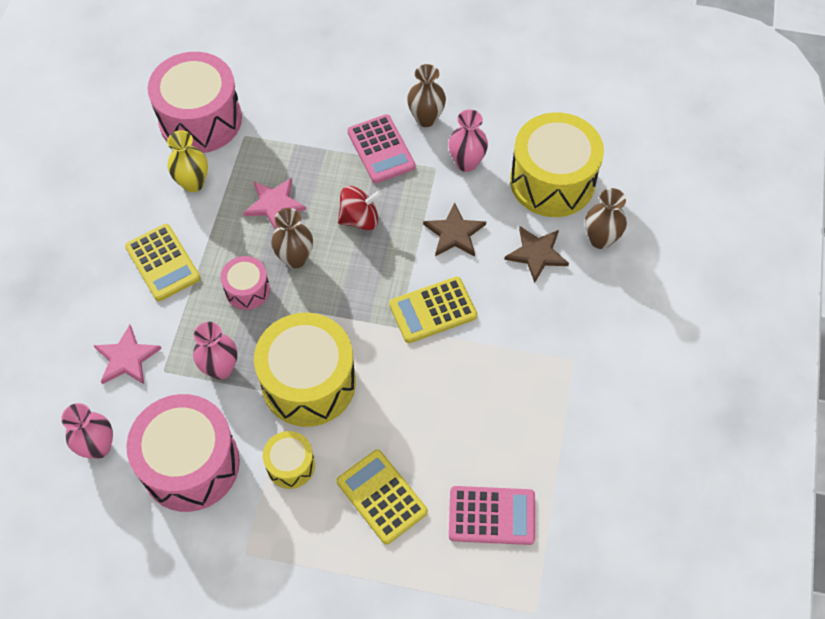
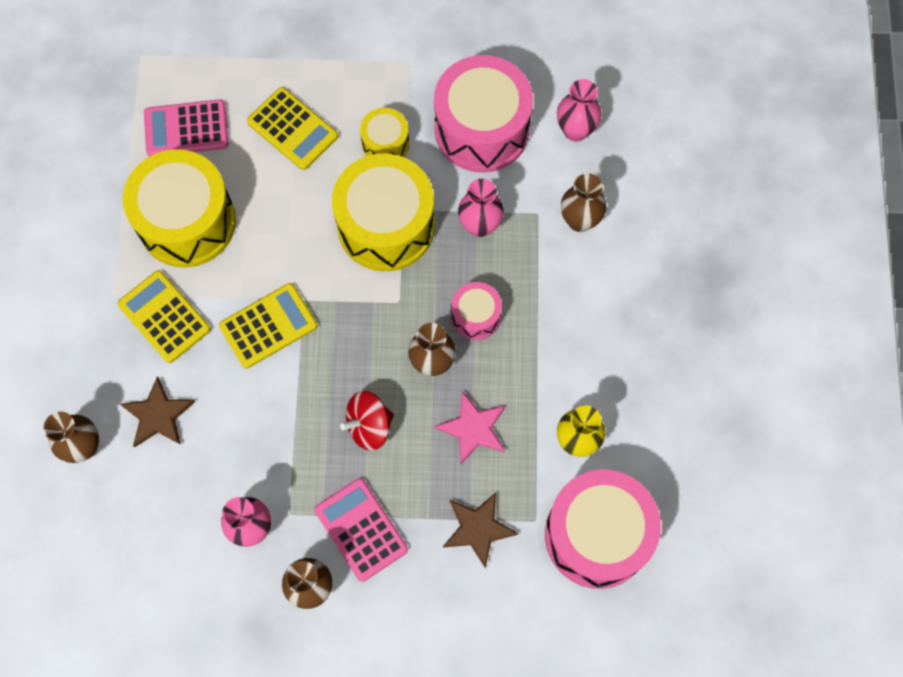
camera: 170 degrees right, 10 degrees up
(126, 358) = (580, 220): pink star -> brown vase
(163, 263) = (578, 332): yellow calculator -> yellow calculator (164, 317)
(454, 233) = (255, 426): brown star -> brown star (478, 528)
(552, 181) = (144, 519): yellow drum -> yellow drum (187, 222)

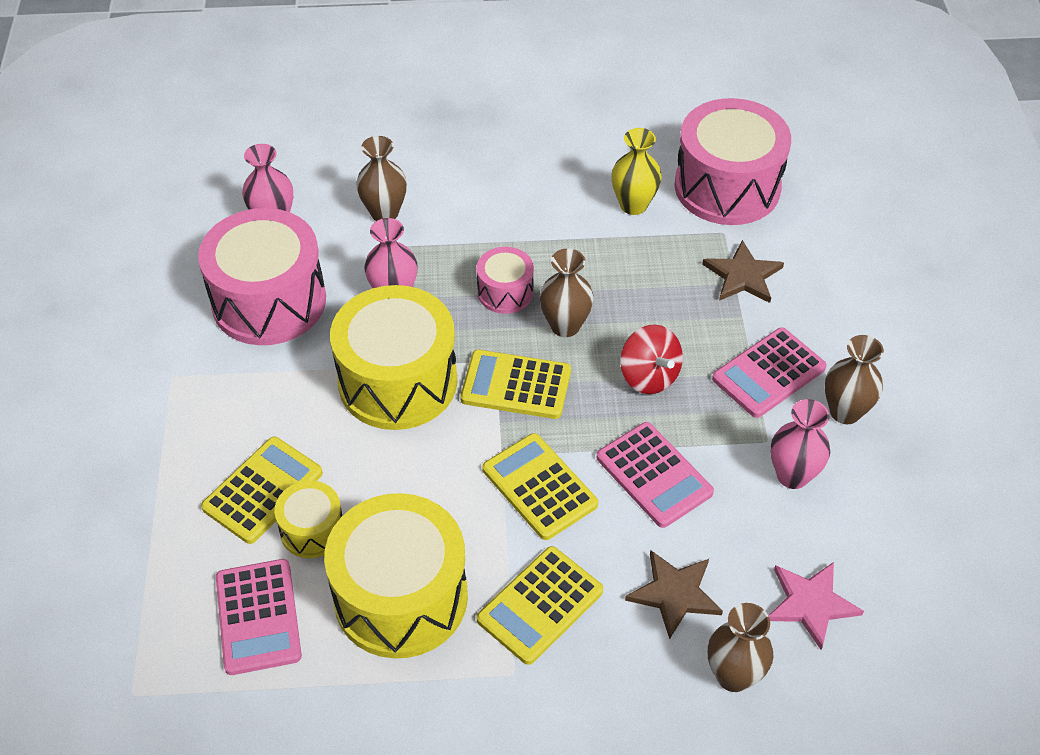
camera: 95 degrees left, 20 degrees down
(267, 415) = (654, 475): none -> pink calculator
(371, 317) = (516, 385): none -> yellow calculator
(385, 143) = (286, 391): yellow drum -> yellow drum (312, 530)
(473, 428) = (635, 286): pink star -> pink star (810, 604)

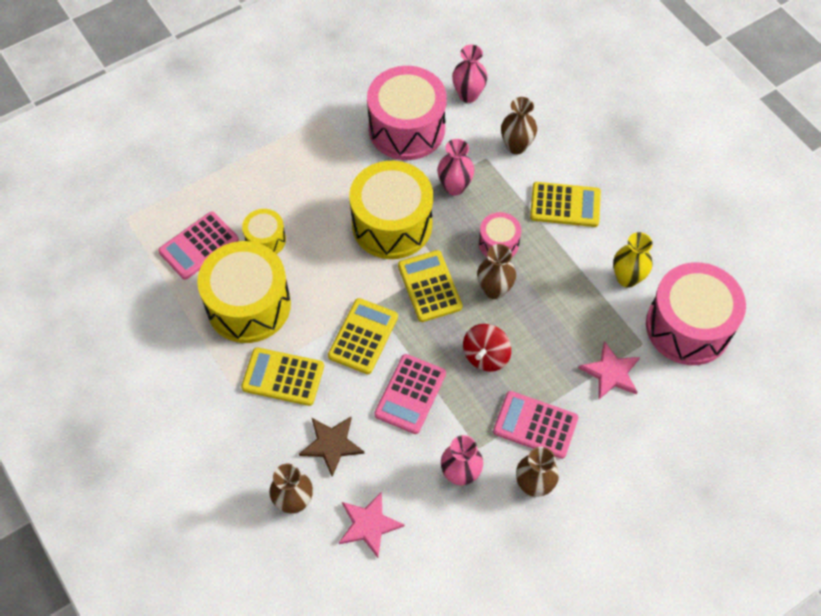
camera: 60 degrees right, 10 degrees up
(263, 490) = (276, 202): yellow calculator -> yellow calculator (565, 205)
(743, 276) = (611, 373): brown star -> pink star

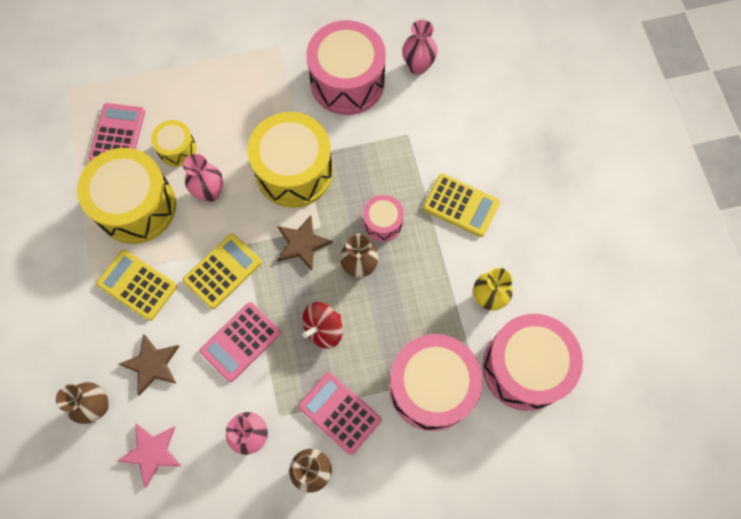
camera: 20 degrees right, 10 degrees up
(199, 246) = (118, 135): pink calculator -> pink calculator turned 120 degrees clockwise
(429, 286) = (302, 243): yellow calculator -> brown star
(454, 187) = (366, 153): pink vase -> pink vase (210, 192)
(516, 146) = (440, 131): brown vase -> none
(611, 373) = (431, 387): pink star -> pink drum

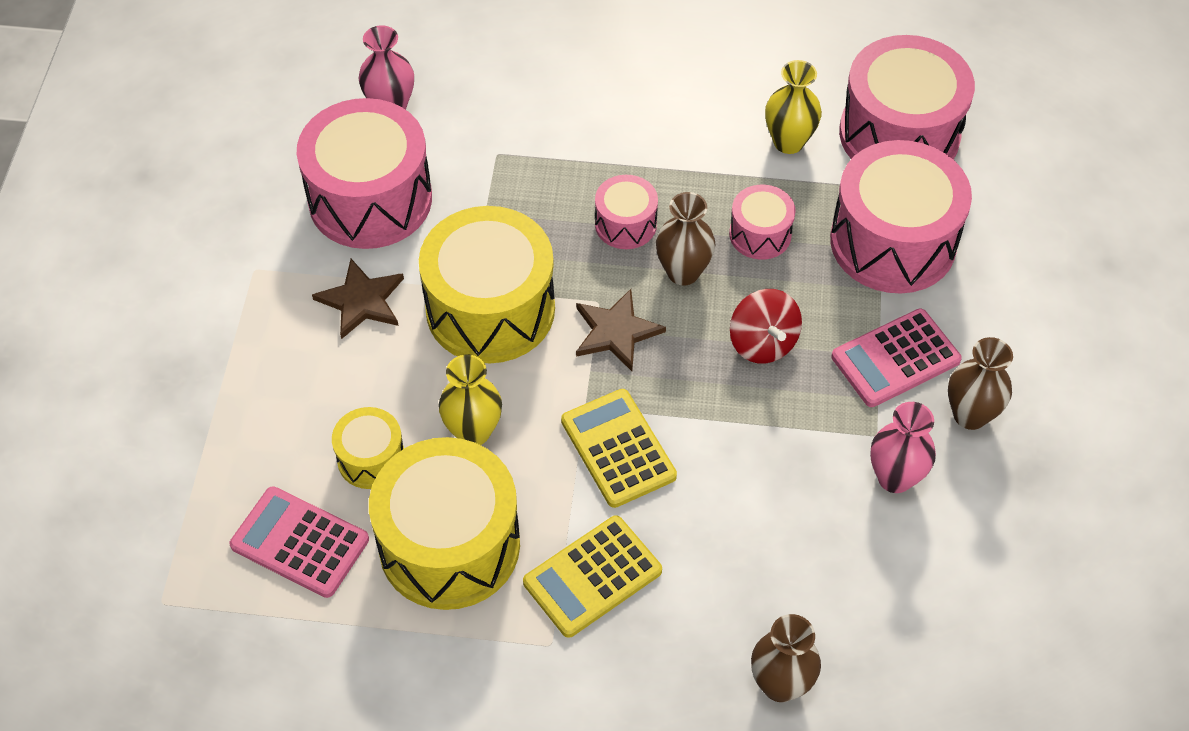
camera: 70 degrees left, 15 degrees down
(151, 452) = (881, 621): pink star -> none
(152, 364) = (737, 587): brown star -> brown star (361, 301)
(210, 192) = (473, 431): pink vase -> yellow vase
(240, 342) = (743, 454): pink calculator -> none
(405, 303) = (760, 234): none -> pink drum
(461, 205) = (639, 128): yellow calculator -> none

